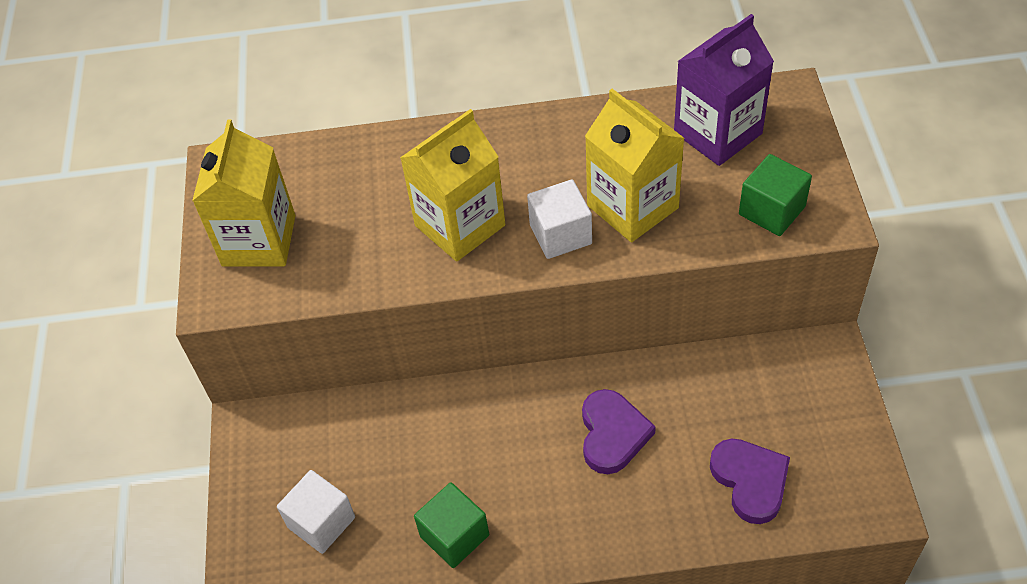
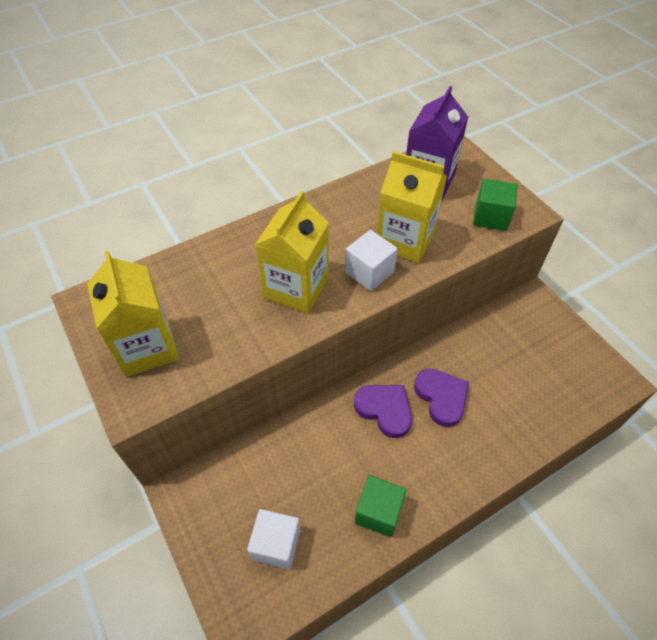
camera: 30 degrees left, 0 degrees up
(750, 481) = (541, 395): purple heart -> purple heart (385, 410)

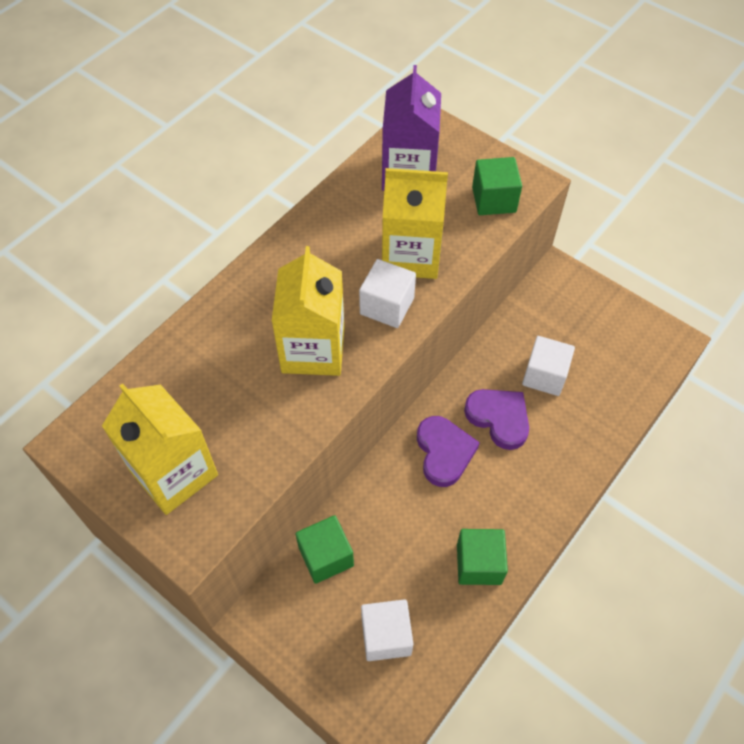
camera: 20 degrees left, 5 degrees up
(255, 461) = (326, 556): none -> green cube
(385, 410) = (444, 452): purple heart -> purple heart turned 60 degrees clockwise
(493, 375) = (544, 375): none -> white cube

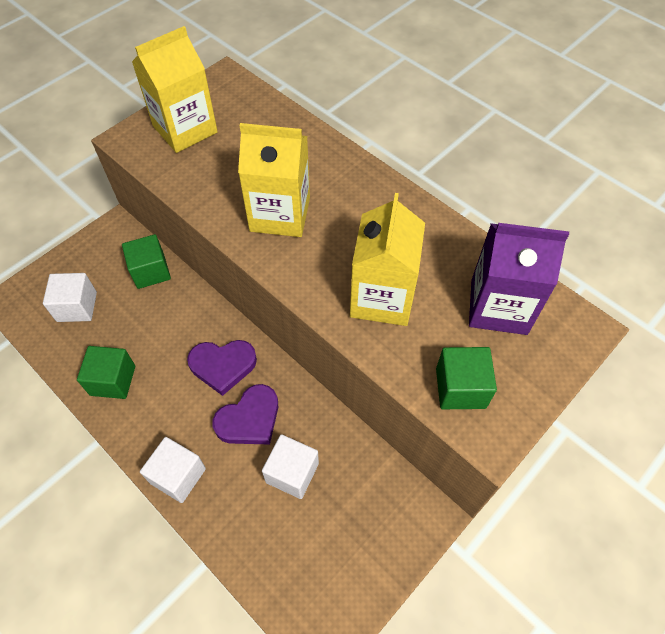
camera: 95 degrees right, 0 degrees up
(387, 306) = (320, 272): white cube -> white cube (178, 476)

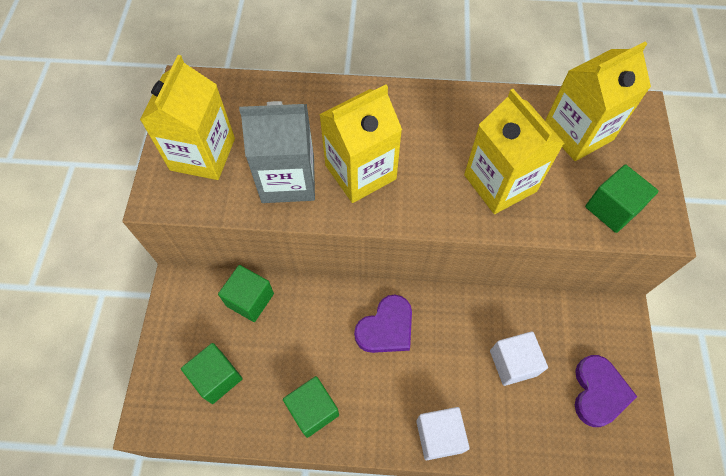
camera: 40 degrees left, 5 degrees up
(77, 307) = (217, 377): white cube -> green cube
(223, 184) = (288, 179): none -> grey carton
(249, 419) = (446, 350): purple heart -> purple heart (598, 392)
(498, 306) = (577, 133): purple carton -> yellow carton

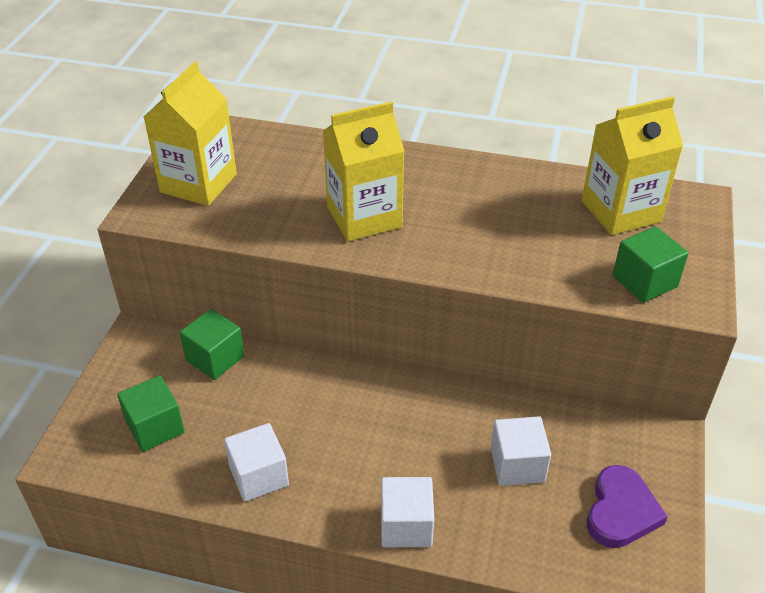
camera: 10 degrees right, 20 degrees down
(288, 179) = (283, 214): grey carton -> none
(313, 410) = (259, 476): green cube -> white cube
(386, 328) = (369, 407): purple heart -> none
(500, 183) = (519, 244): yellow carton -> none

